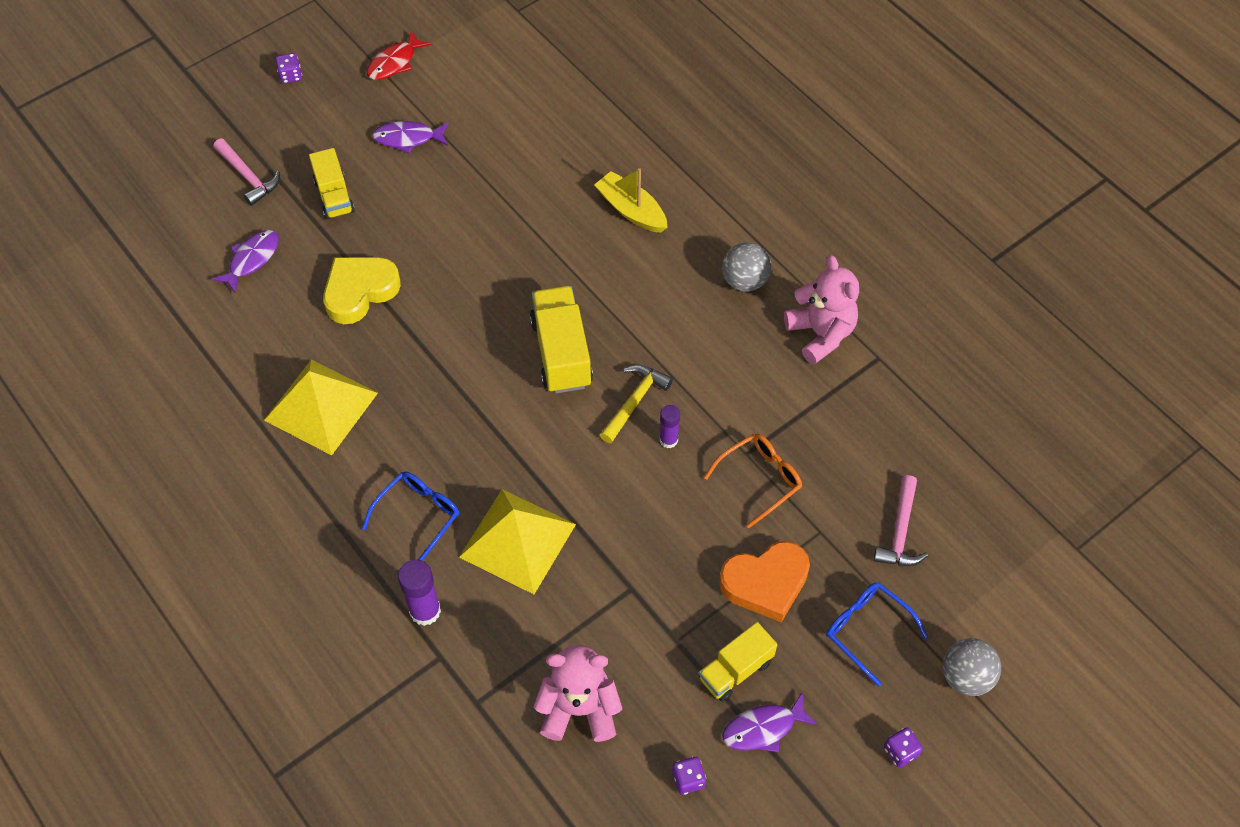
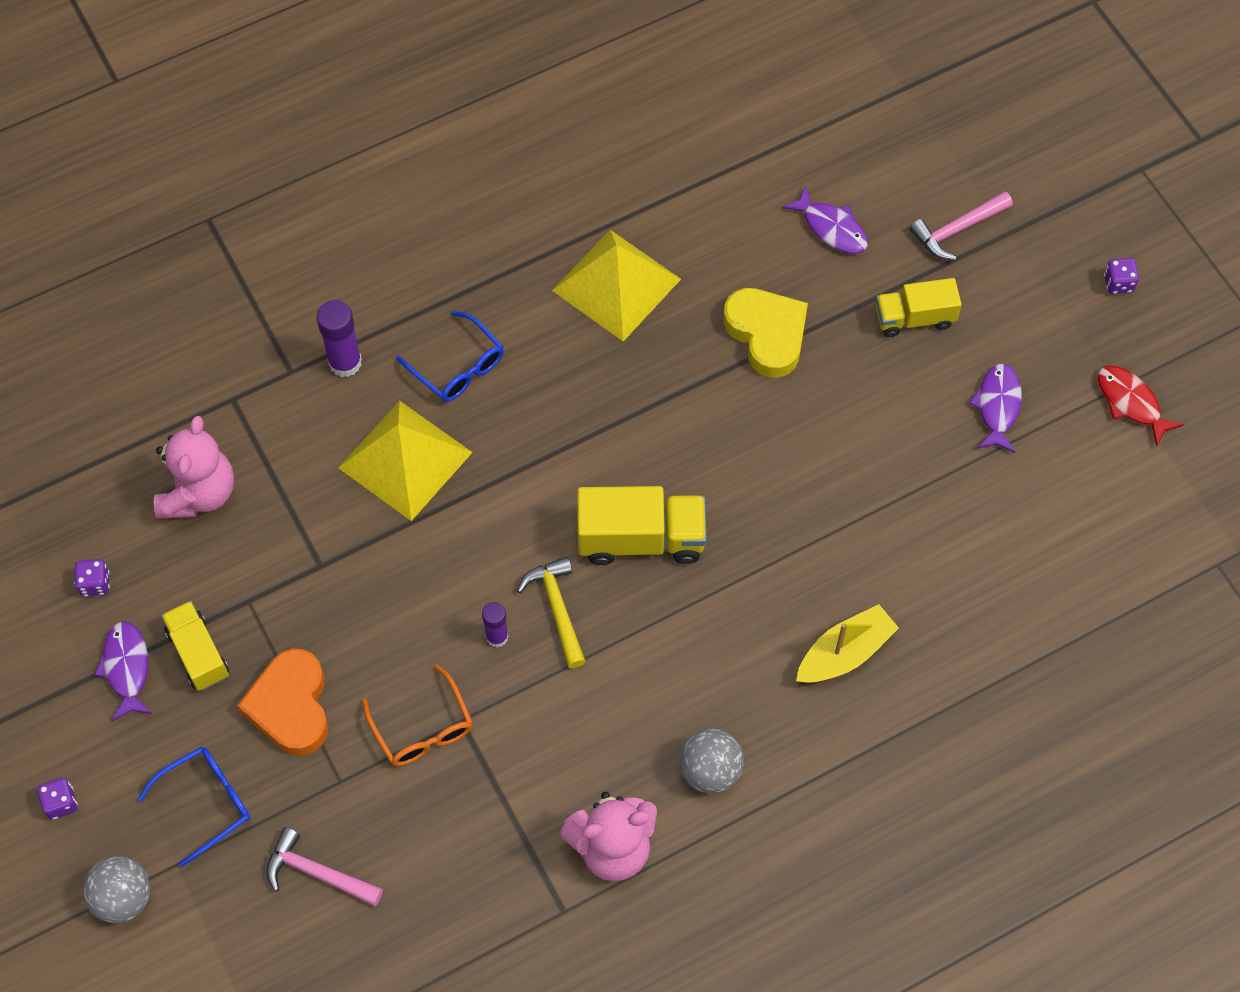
camera: 100 degrees right, 5 degrees up
(634, 401) = (557, 608): yellow hammer -> yellow hammer turned 150 degrees counterclockwise

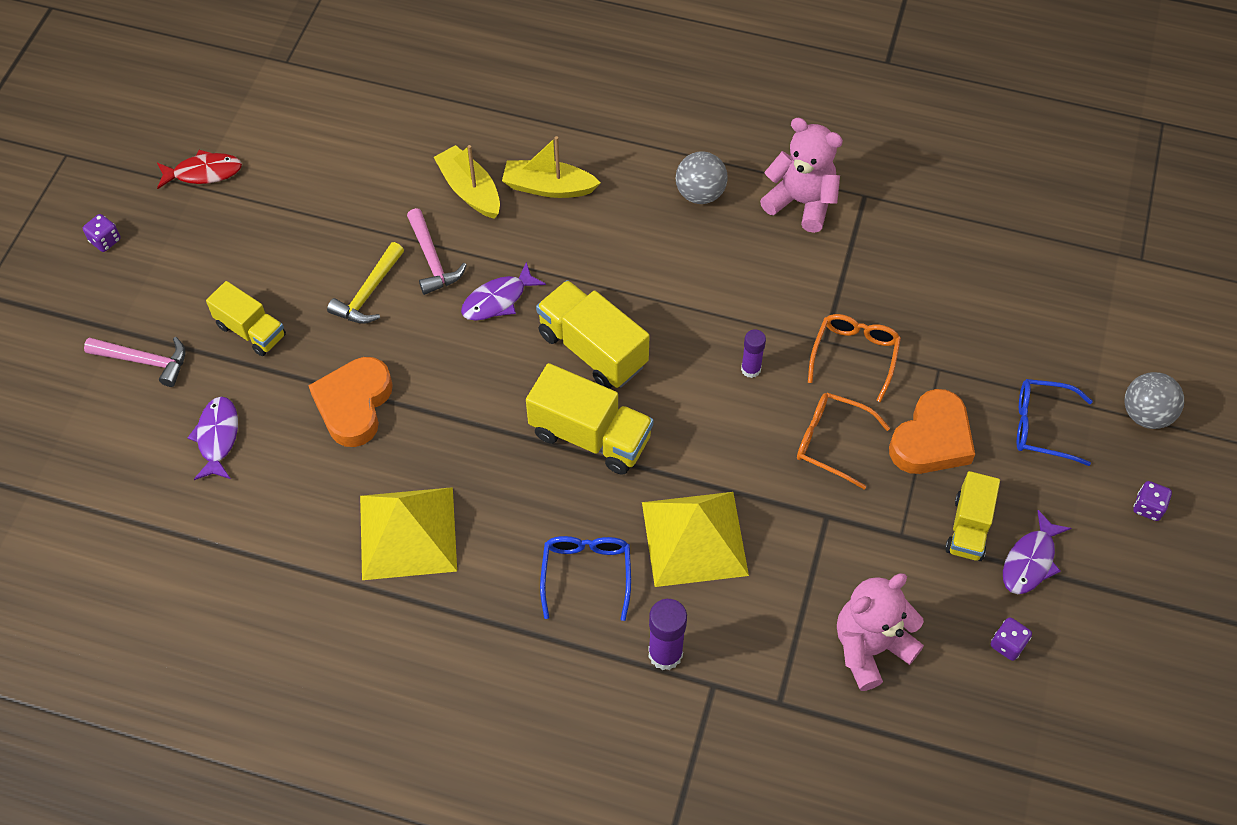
camera: 135 degrees left, 5 degrees down
(317, 873) = (1001, 329): pink hammer -> pink hammer (432, 260)
(371, 631) = (832, 442): none -> orange glasses
(557, 608) = (693, 353): yellow hammer -> yellow hammer (369, 293)
(565, 467) = (590, 436): none -> yellow truck
(767, 334) = (354, 405): yellow heart -> orange heart
(905, 588) = (470, 190): none -> yellow boat
(998, 406) = (279, 236): purple fish -> purple fish (498, 300)
(1130, 402) = (204, 172): red fish -> red fish turned 105 degrees counterclockwise

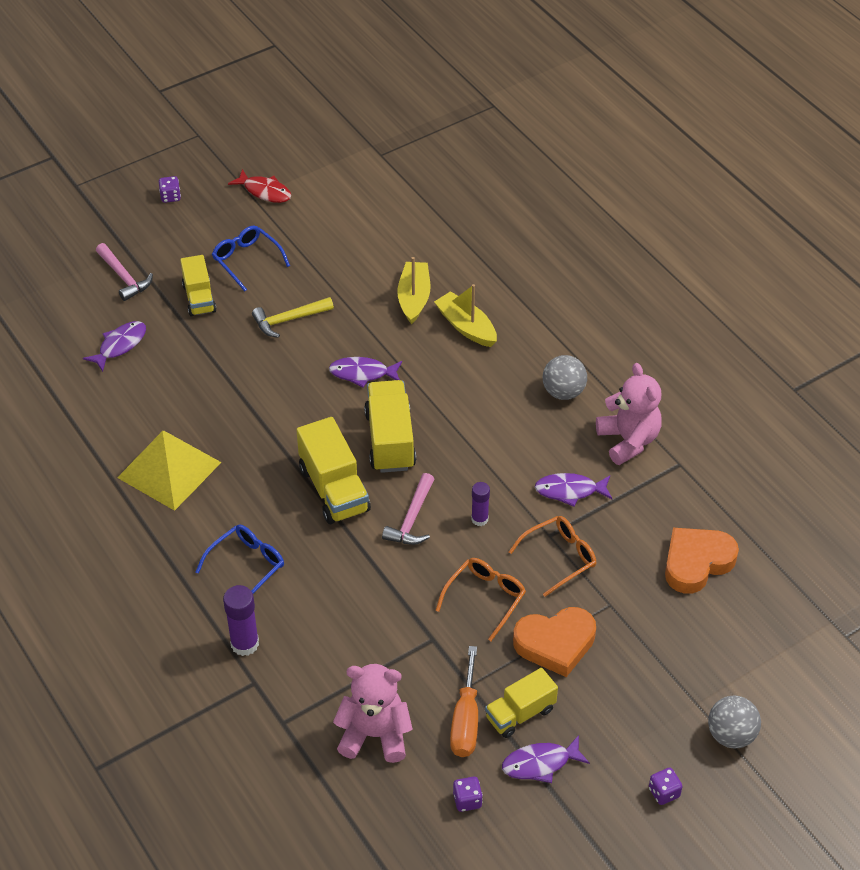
camera: 40 degrees right, 10 degrees down
(354, 405) = (214, 378): orange heart -> orange heart (696, 563)
(432, 260) = (347, 325): pink hammer -> pink hammer (412, 519)
(694, 538) = (334, 592): yellow pyramid -> none
(800, 285) = (569, 491): none -> purple fish
(832, 442) = (485, 598): orange glasses -> orange glasses turned 60 degrees clockwise
(931, 571) = (465, 720): none -> orange screwdriver
(1042, 426) = (644, 689): blue glasses -> blue glasses (247, 260)

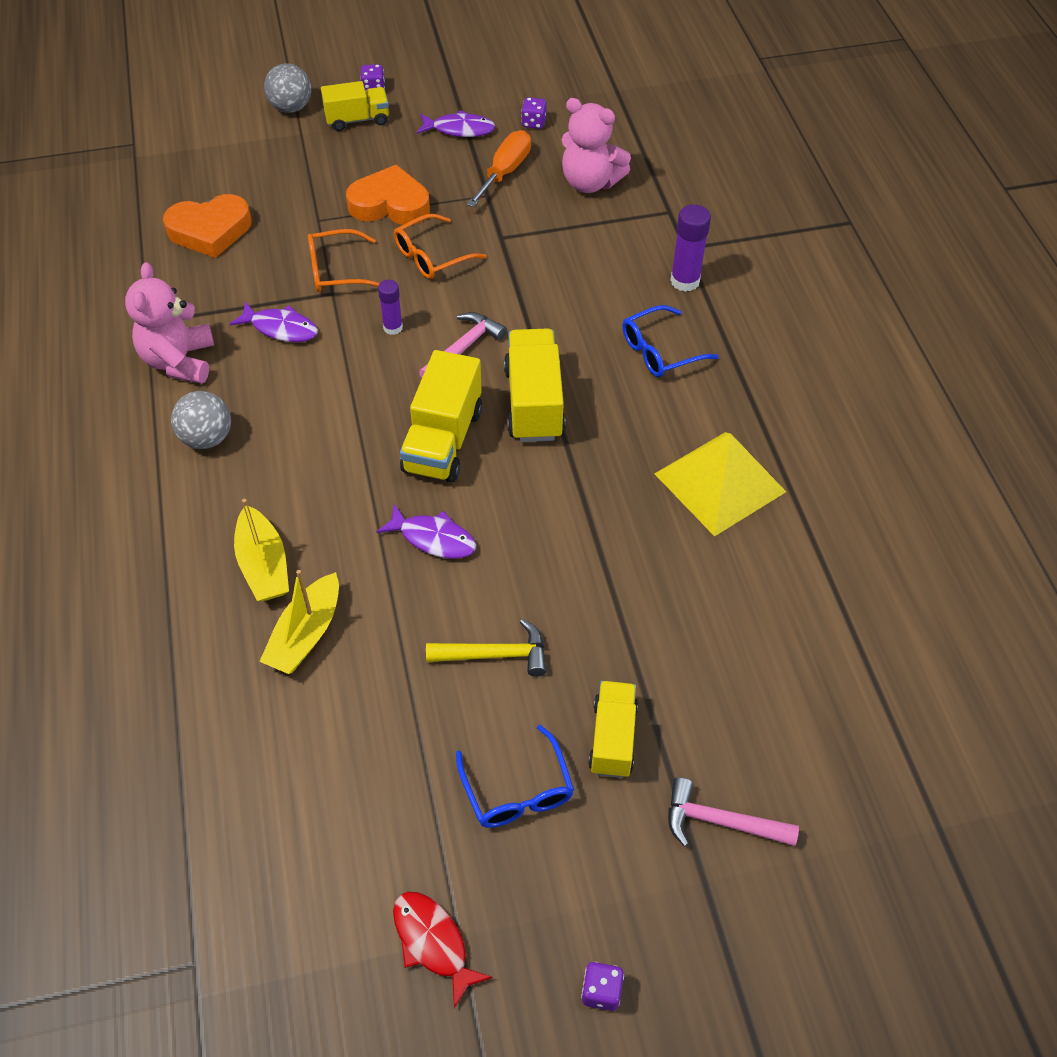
camera: 160 degrees left, 5 degrees up
(120, 345) = (749, 689): purple fish -> none
(124, 277) = (720, 822): pink hammer -> pink hammer turned 60 degrees counterclockwise
(520, 713) = (455, 164): yellow truck -> yellow truck (357, 120)

